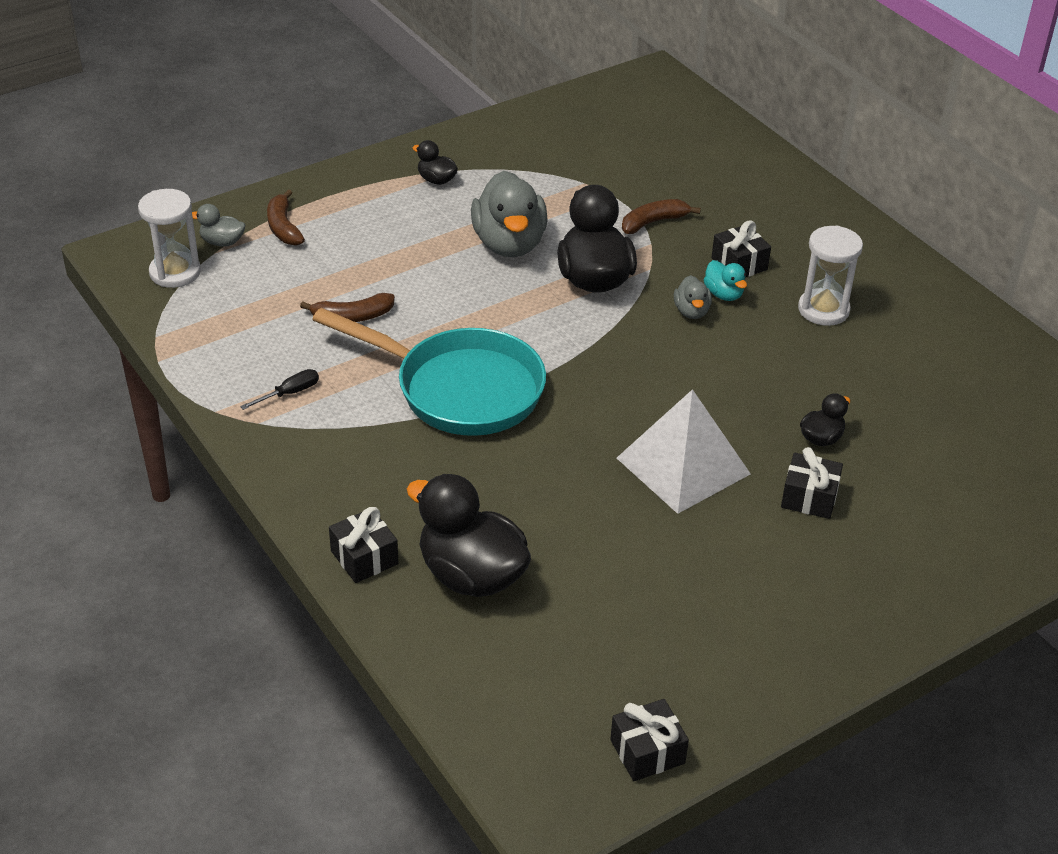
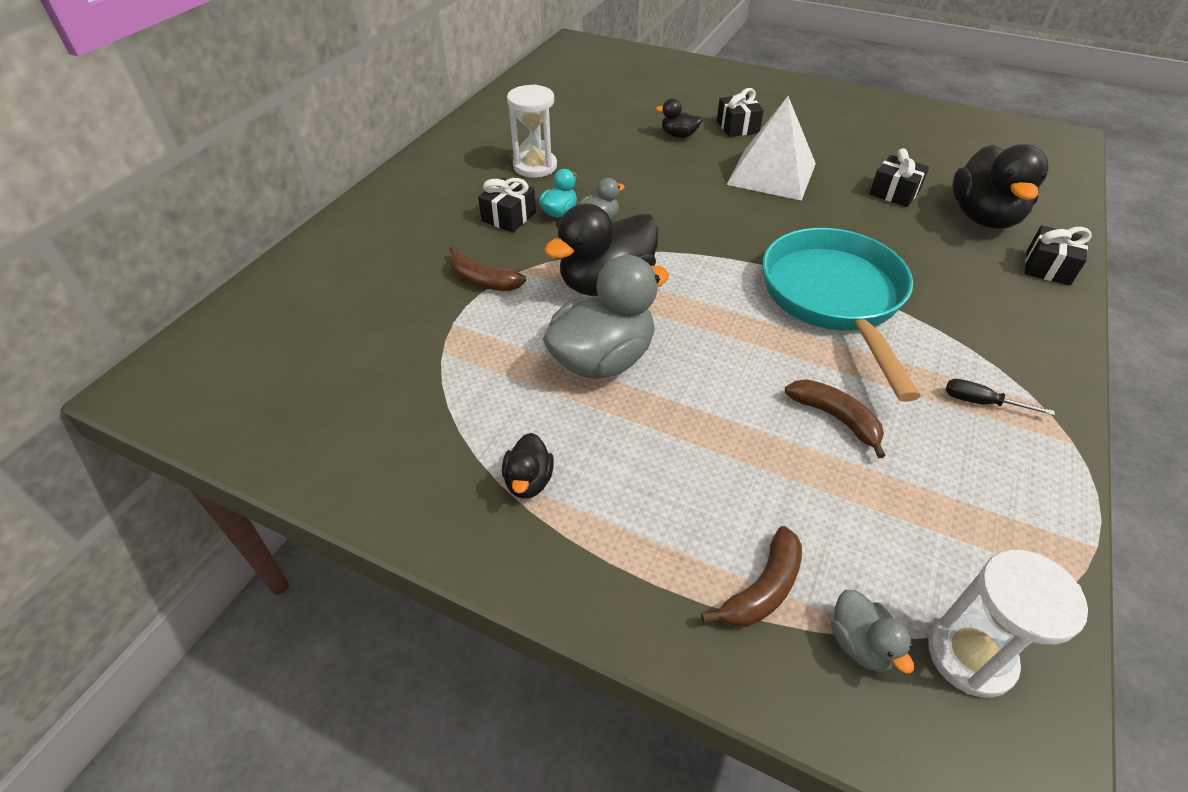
camera: 120 degrees left, 5 degrees up
(647, 751) = (984, 124): black gift -> black gift (894, 193)

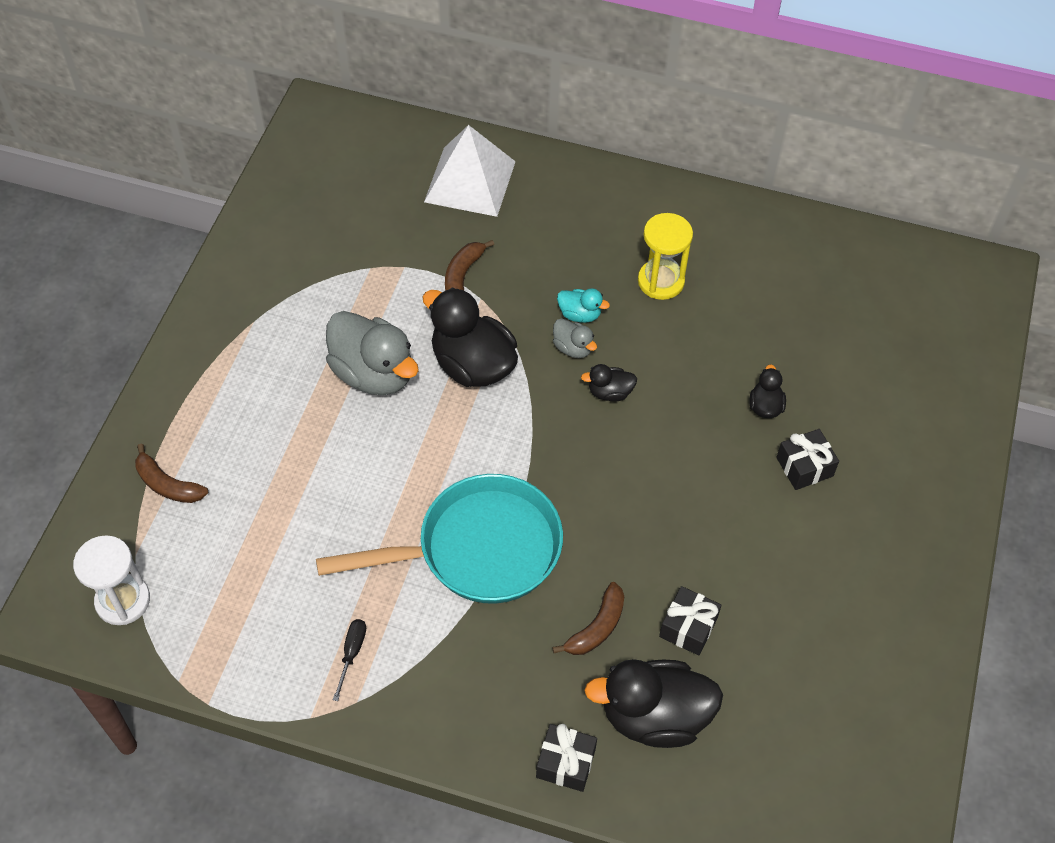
camera: 80 degrees right, 10 degrees up
(509, 217) = (563, 276): black gift -> none
(528, 481) = (247, 344): black duck -> black duck (610, 392)
(535, 166) = (661, 281): white hourglass -> yellow hourglass
(771, 174) = (700, 501): white pyramid -> white pyramid (470, 181)
(835, 418) = (323, 539): brown banana -> brown banana (596, 627)
(861, 644) = (130, 538): grey duck -> none

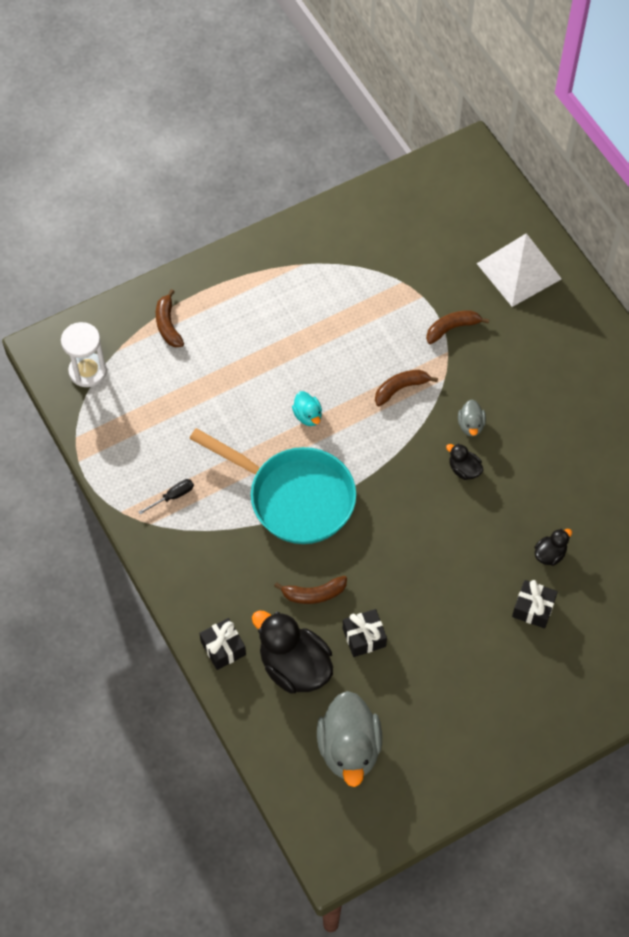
camera: 45 degrees right, 5 degrees up
(373, 373) = (339, 348): grey duck -> grey duck (349, 748)
(472, 365) = (400, 388): black duck -> brown banana
(580, 314) = (497, 408): turquoise duck -> turquoise duck (308, 416)
(661, 281) = (570, 427): yellow hourglass -> none

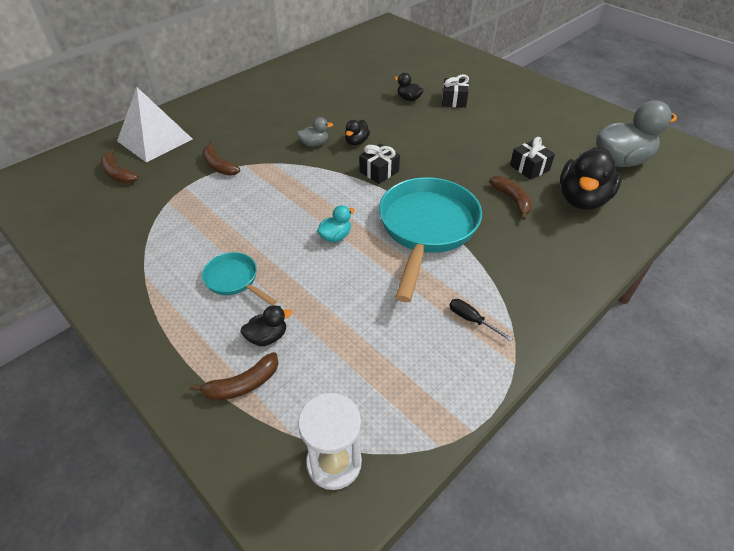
camera: 105 degrees left, 15 degrees down
(206, 345) = (267, 337): none -> black duck
(223, 648) = (601, 245): black gift -> black gift (379, 171)
(276, 328) = (234, 280): none -> turquoise pan
(400, 388) = (289, 184): brown banana -> brown banana (118, 174)

